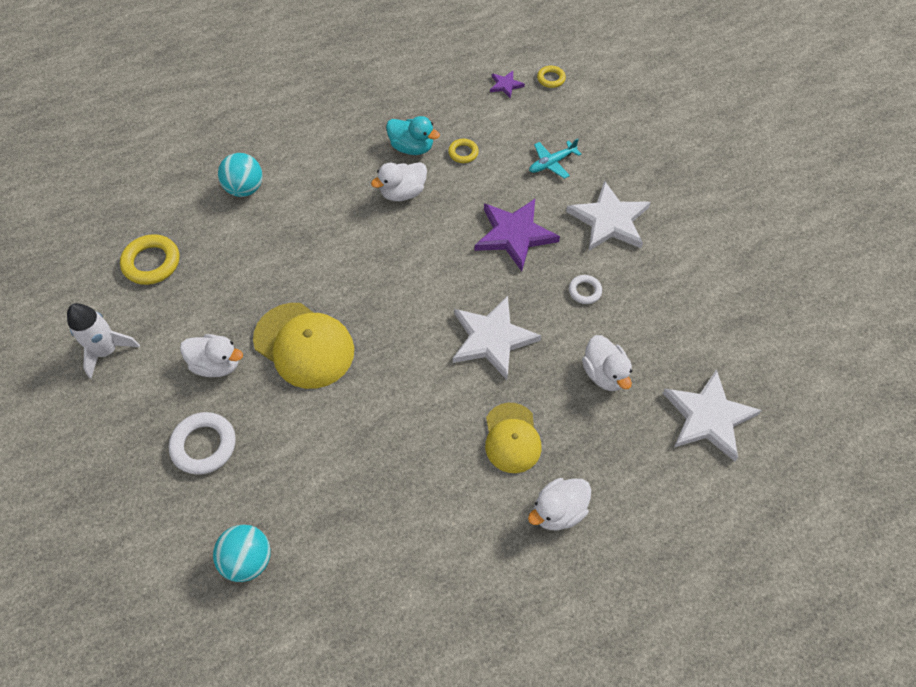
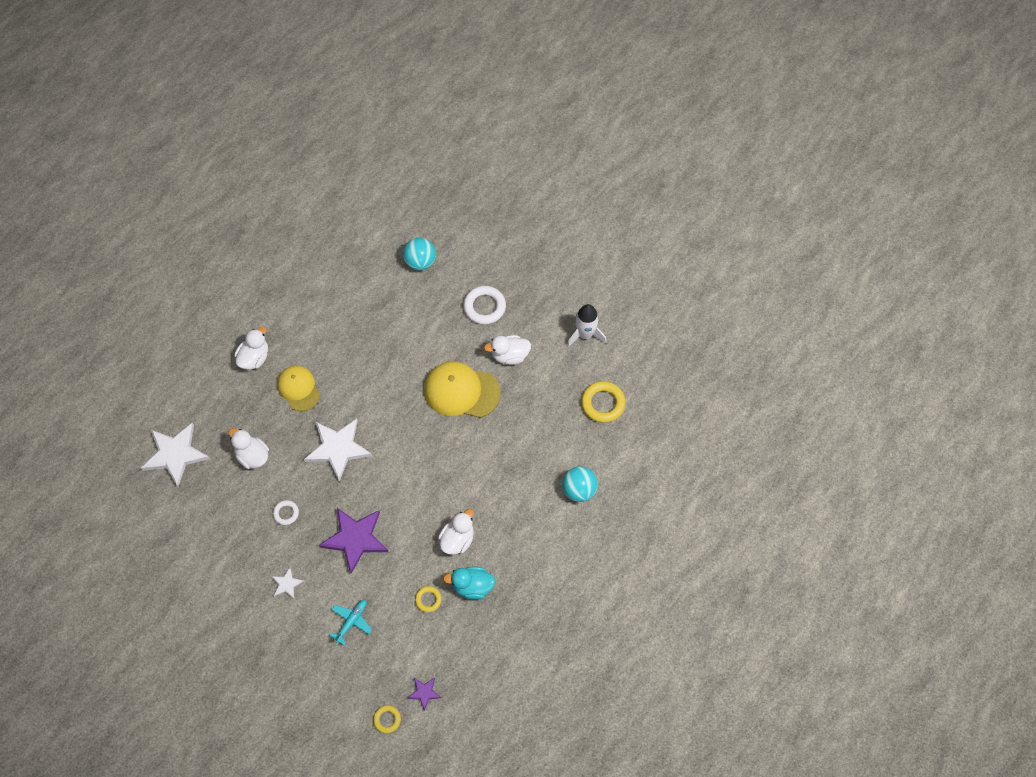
camera: 155 degrees right, 5 degrees up
(609, 220) = (287, 584): white star -> white star, size x0.47

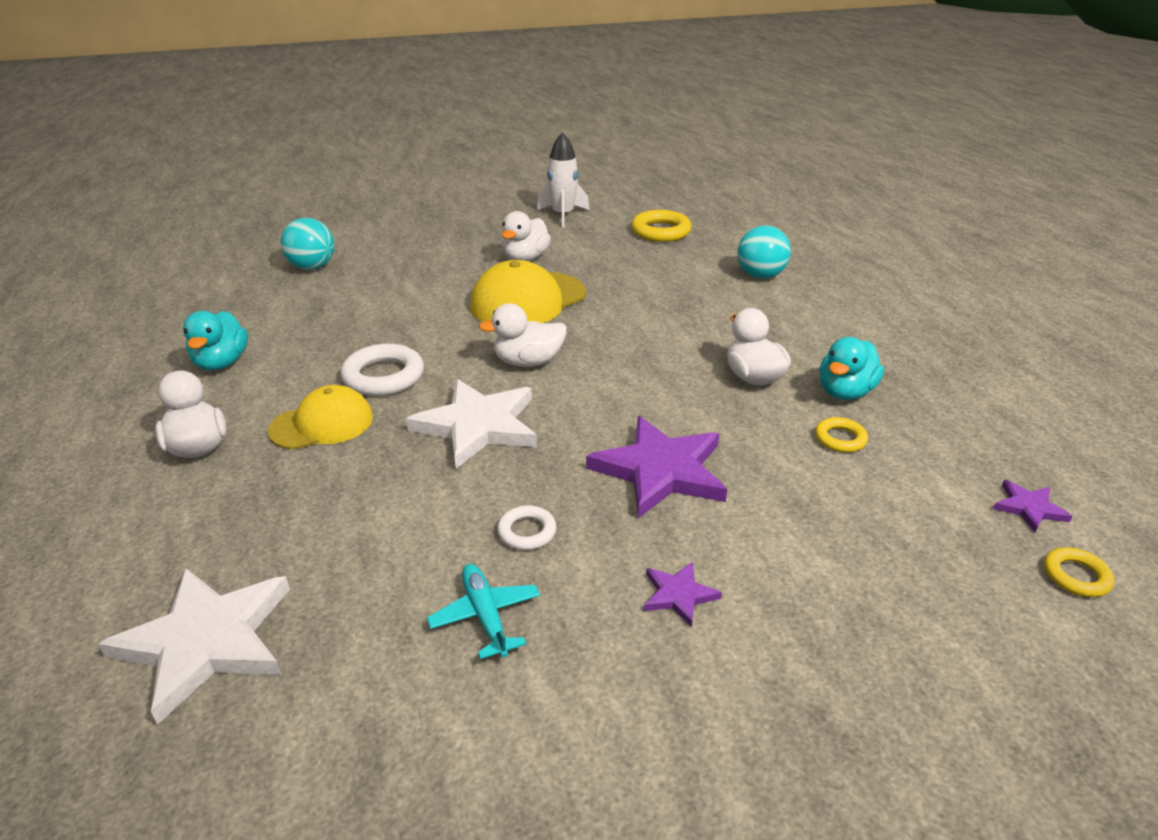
camera: 55 degrees left, 30 degrees down
(252, 456) = (364, 526): white duck -> white duck (528, 362)
(287, 584) = (678, 595): white star -> purple star
(298, 388) = (322, 424): yellow cap -> yellow cap turned 150 degrees clockwise
(311, 308) = (221, 363): none -> turquoise duck
(351, 621) = (826, 539): turquoise plane -> turquoise plane (486, 616)
(484, 307) = (440, 251): white ring -> white ring (383, 376)

